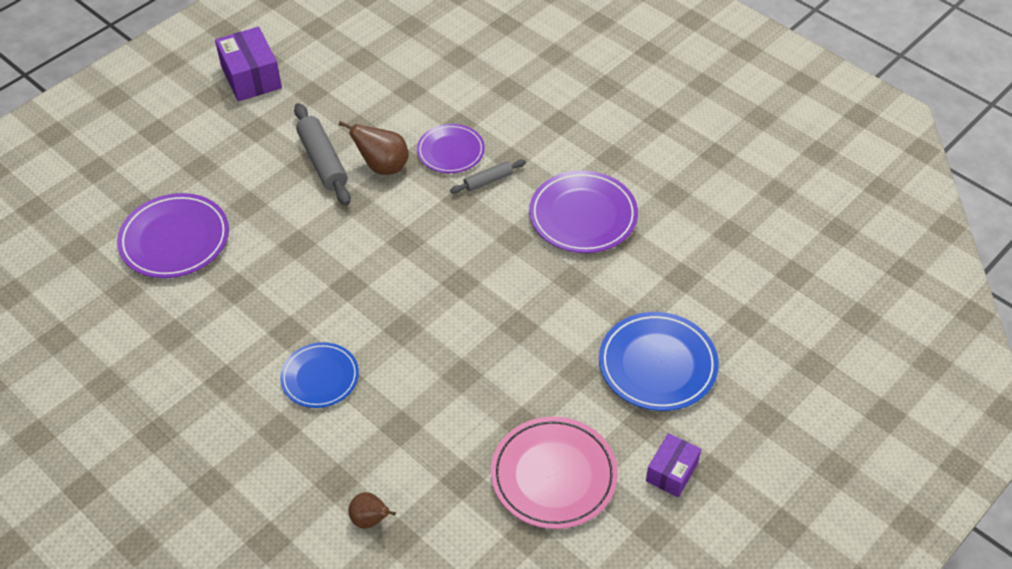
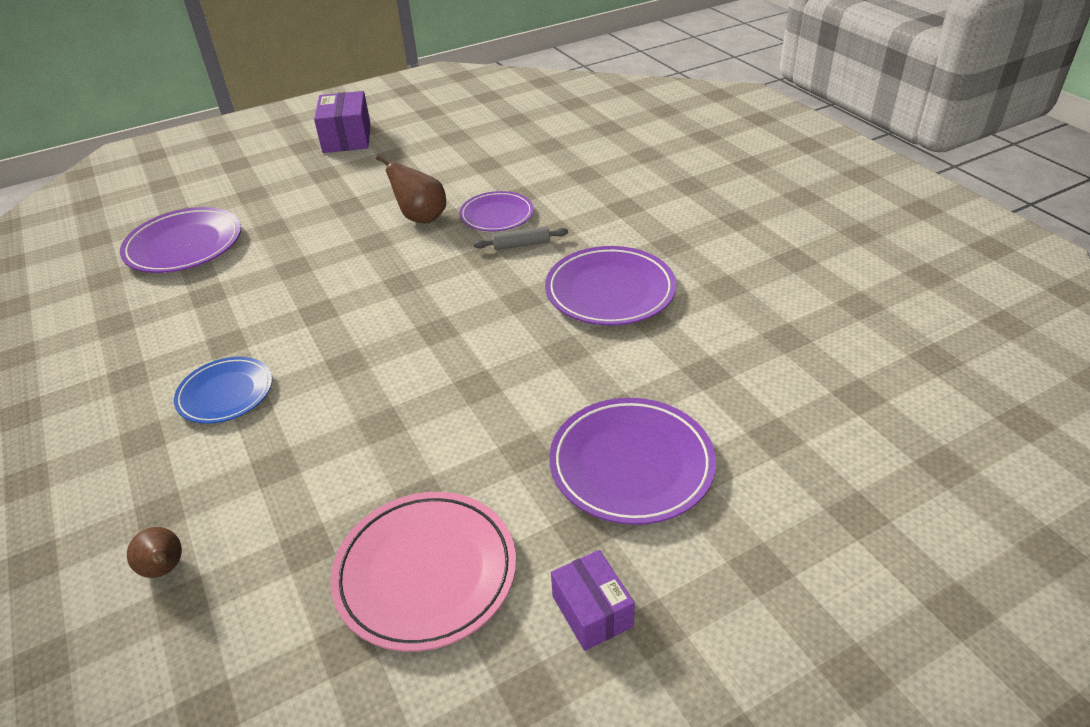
camera: 20 degrees right, 10 degrees down
(322, 161) = (366, 205): grey rolling pin -> none
(657, 365) = (631, 464): blue plate -> purple plate
(671, 472) = (592, 611): purple box -> purple box turned 75 degrees counterclockwise

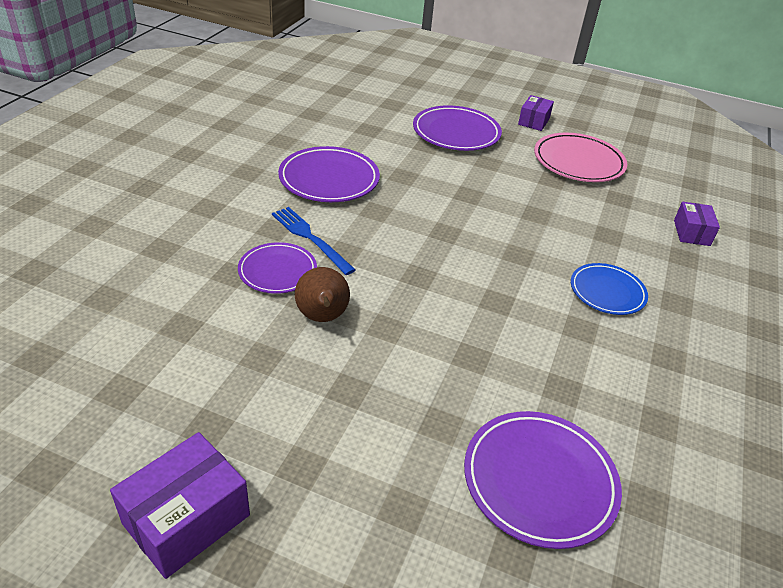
camera: 135 degrees left, 0 degrees up
(165, 569) = (691, 233): brown pear -> purple box
(521, 244) = (310, 238): grey rolling pin -> blue fork

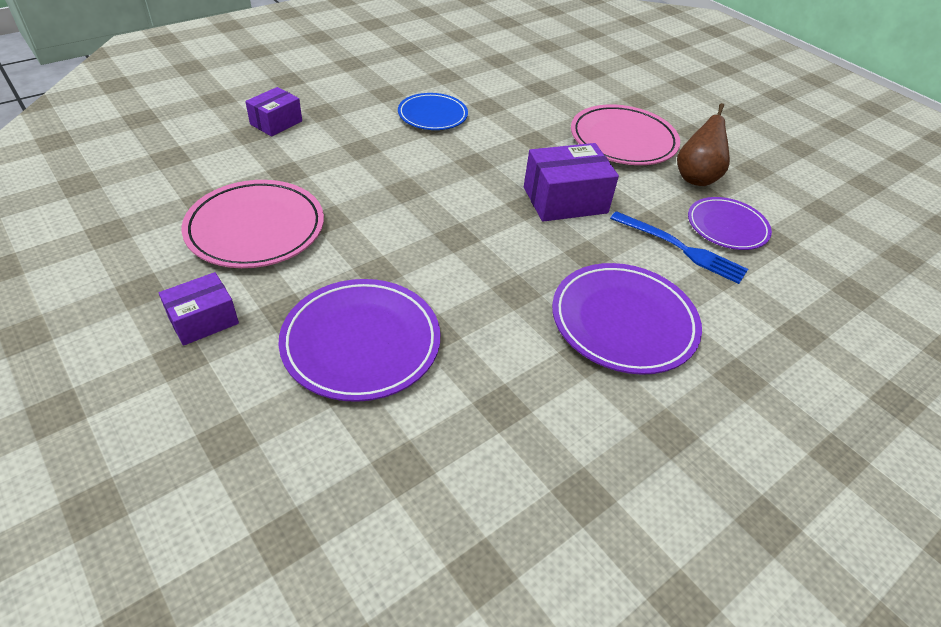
camera: 150 degrees left, 5 degrees up
(186, 519) = (810, 116): purple box -> purple box (565, 200)
(310, 238) = (681, 249): blue fork -> blue fork turned 45 degrees counterclockwise
(418, 339) = (623, 140): none -> pink plate
(539, 481) = (598, 67): purple plate -> none

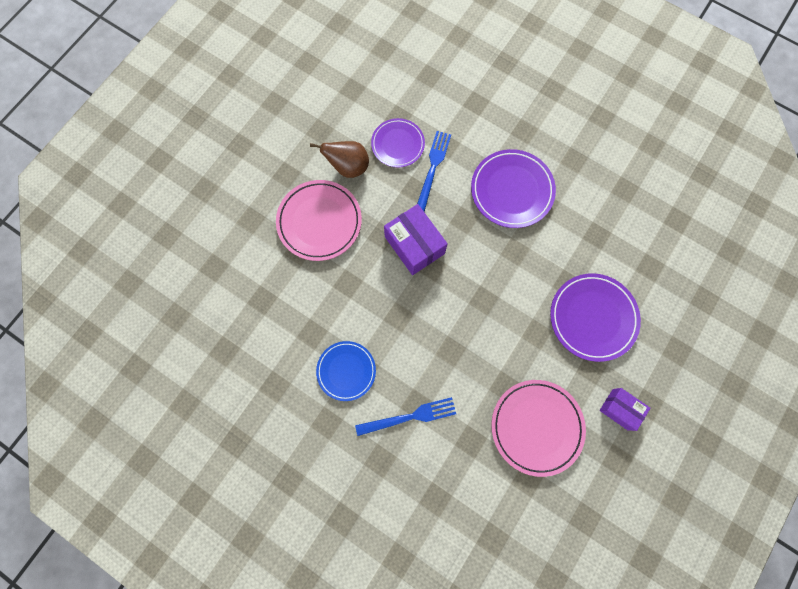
camera: 105 degrees left, 30 degrees up
(276, 123) = (412, 488): purple box -> none
(351, 140) = (410, 417): none -> blue fork

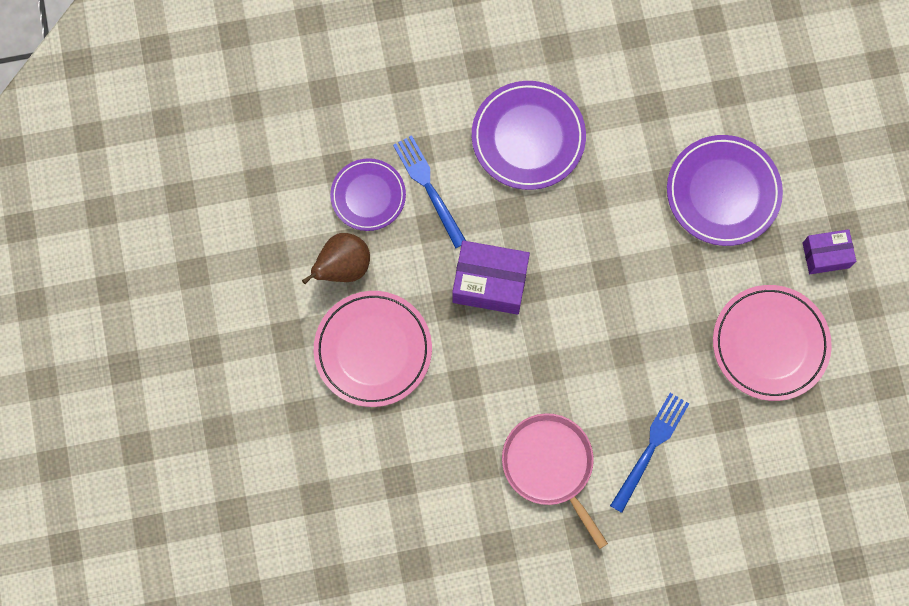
camera: 45 degrees left, 0 degrees up
(346, 371) = (550, 466): blue plate -> pink pan

